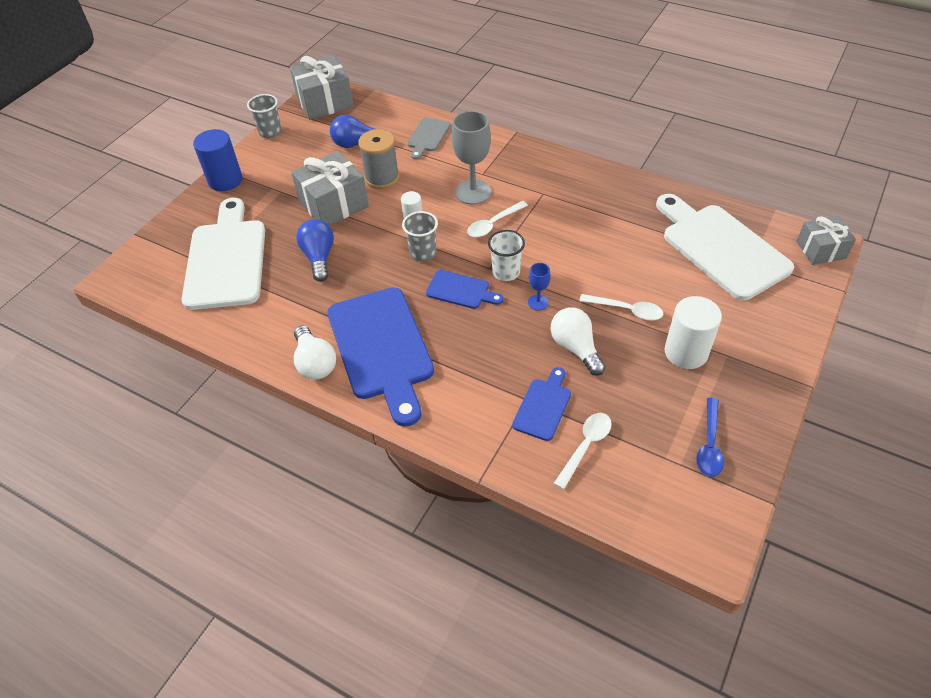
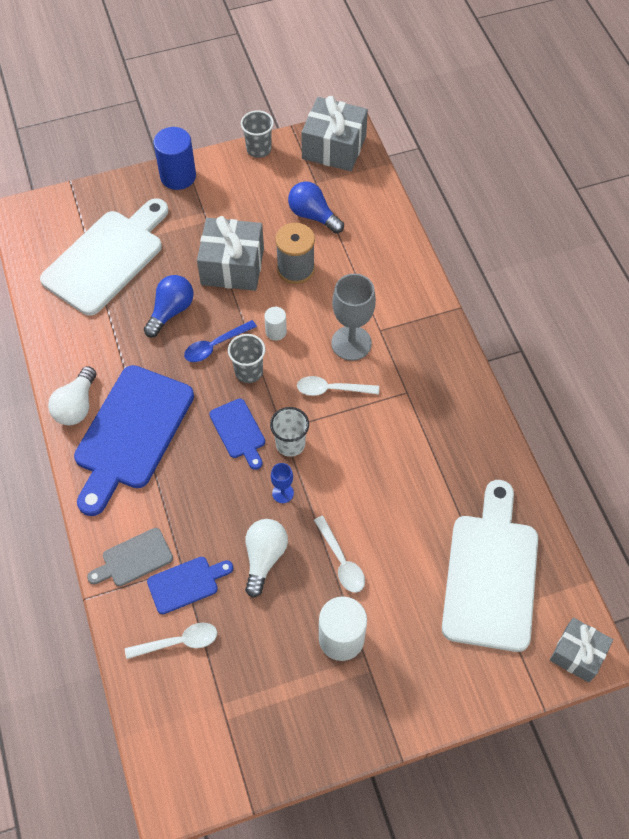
camera: 40 degrees right, 10 degrees up
(428, 137) = (378, 253): grey cutting board -> grey cutting board (134, 559)
(709, 445) = (264, 725): blue spoon -> blue spoon (215, 345)

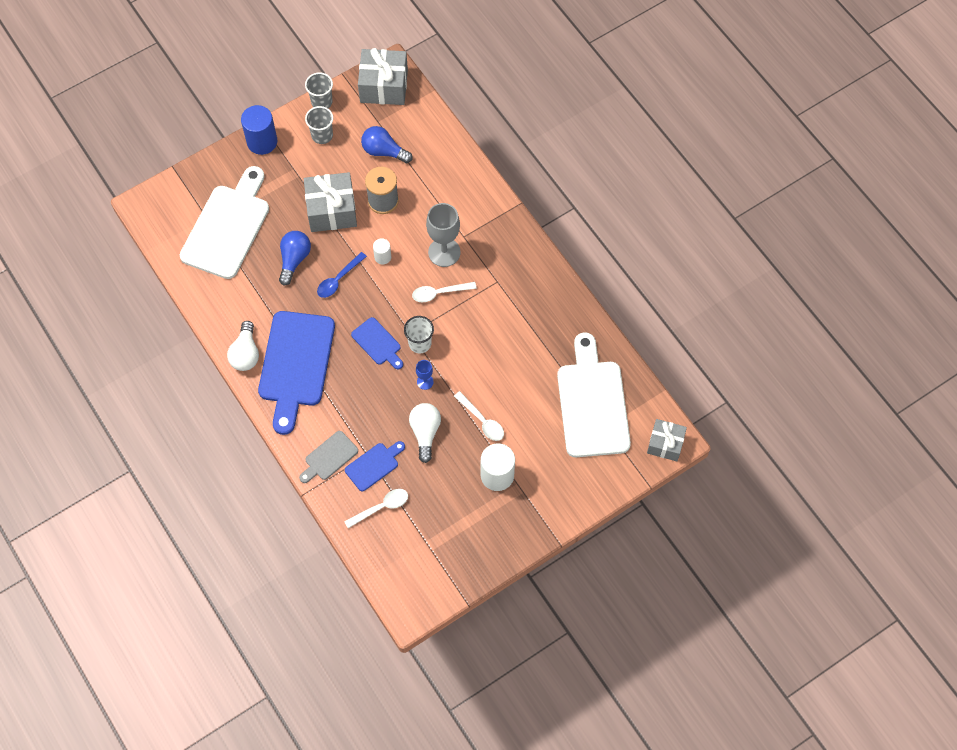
camera: 15 degrees left, 5 degrees up
(248, 371) = (371, 294): grey cup -> grey cup (322, 135)

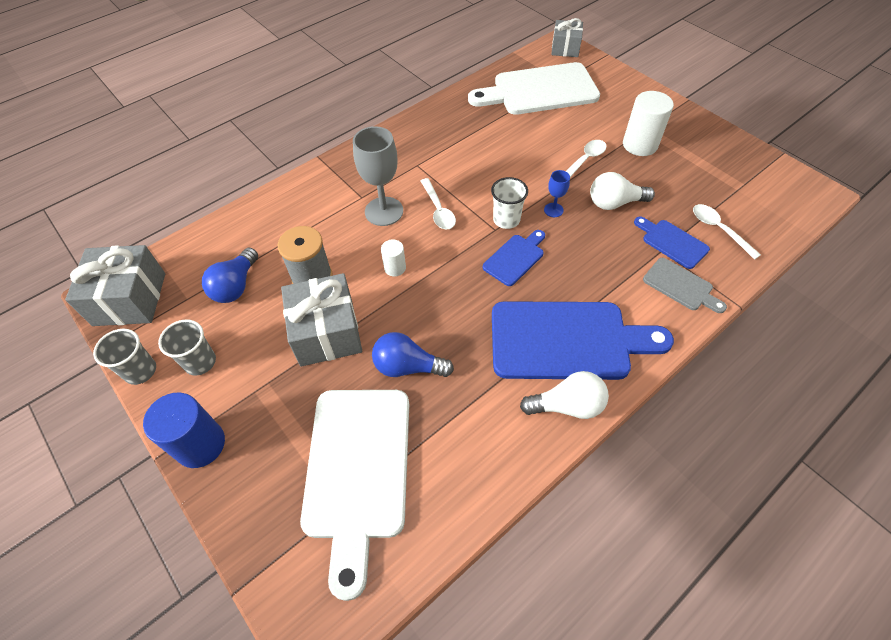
camera: 95 degrees left, 10 degrees down
(227, 227) = (358, 470): white cutting board -> white cutting board turned 105 degrees counterclockwise
(338, 279) = (433, 310): blue spoon -> none

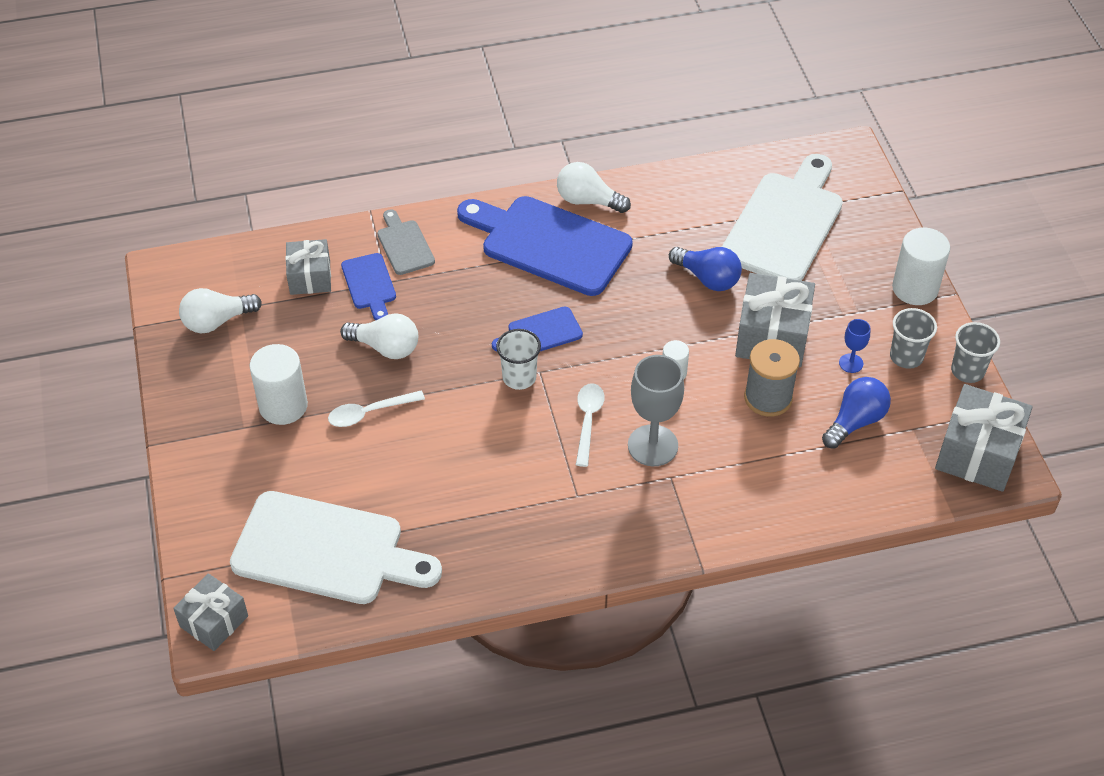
camera: 155 degrees left, 5 degrees down
(200, 444) = (915, 288): blue cylinder -> white cylinder
(553, 210) = (459, 367): blue goblet -> blue goblet (851, 363)
(719, 230) = (310, 277): white spoon -> grey gift
(740, 175) = (217, 321): none -> white light bulb

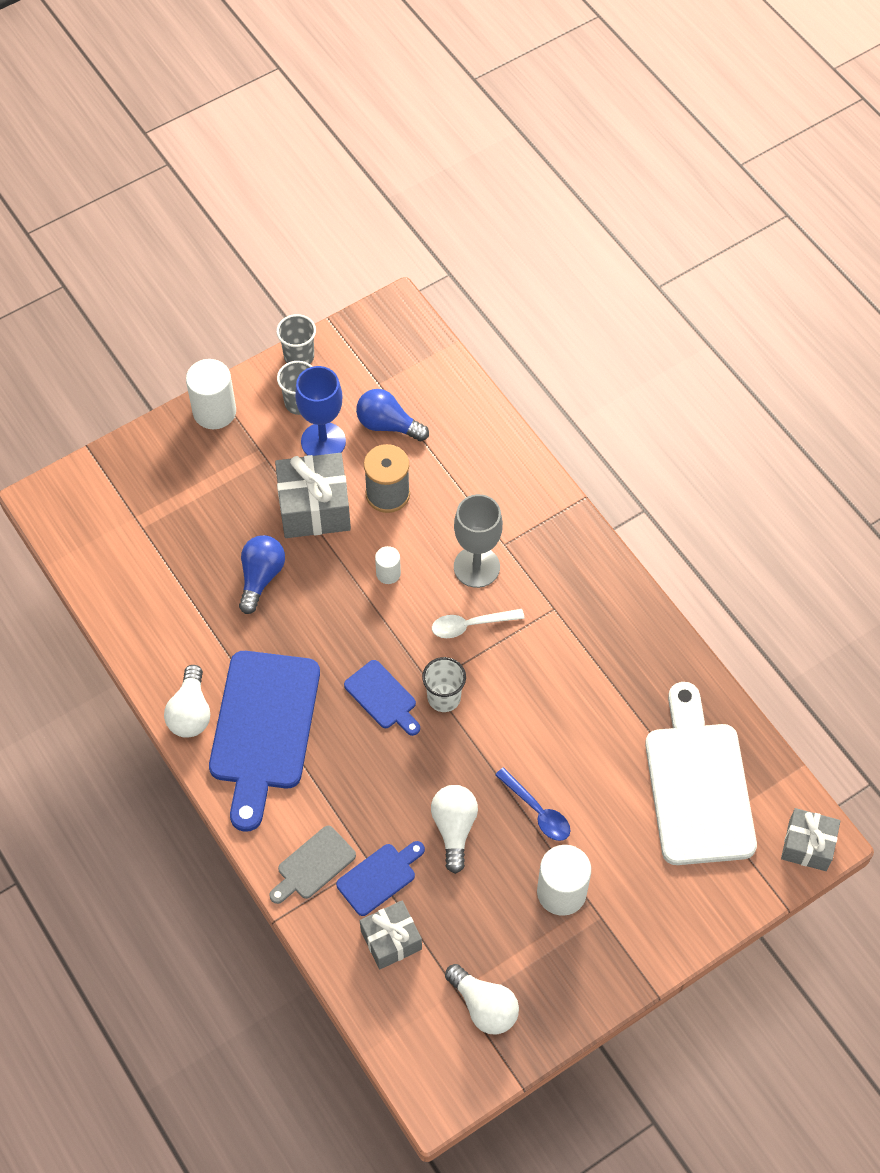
camera: 110 degrees left, 10 degrees up
(369, 413) = (537, 811): white spoon -> blue spoon
(785, 223) = (165, 531): white cutting board -> none
(851, 363) = (323, 441): blue goblet -> blue goblet, size x2.01
(978, 453) = (386, 335): grey gift -> none

